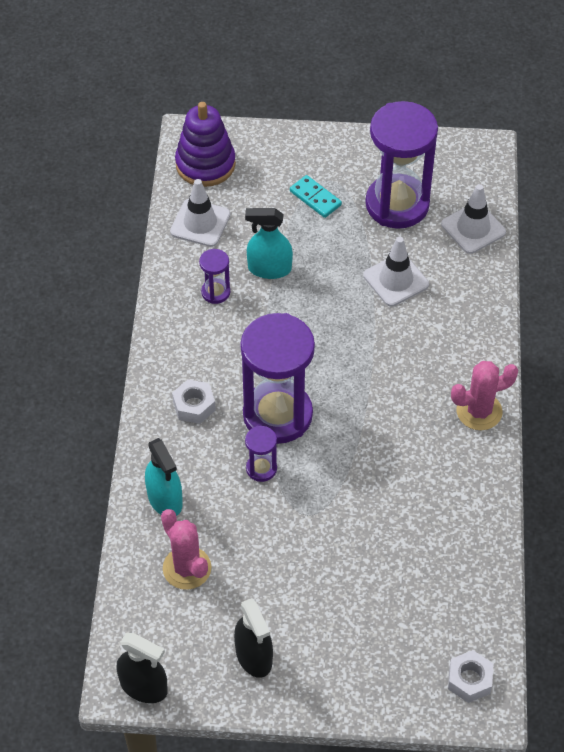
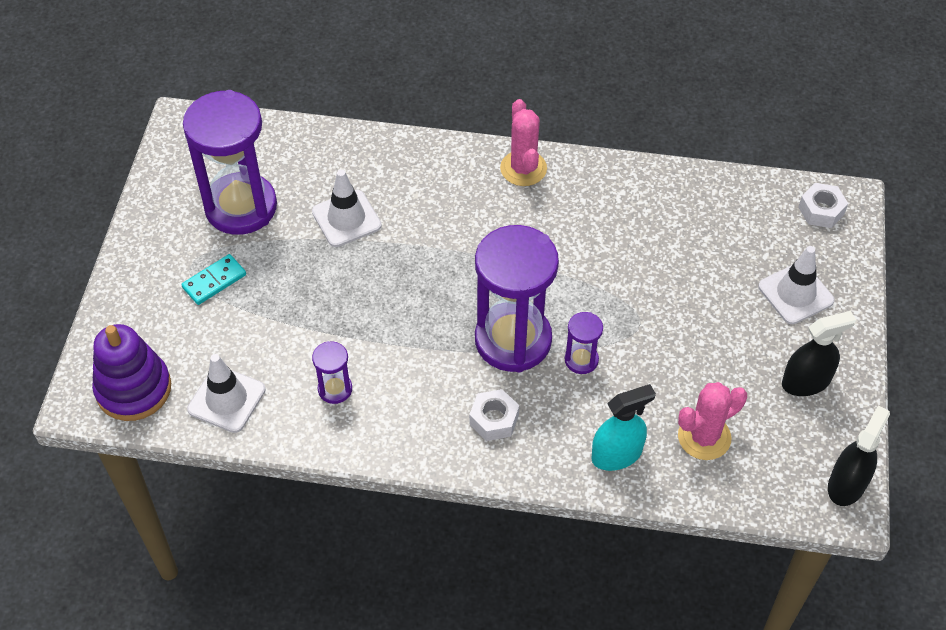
camera: 85 degrees left, 0 degrees up
(269, 269) = (309, 333): turquoise spray bottle -> none
(473, 228) = (288, 146): white traffic cone -> white traffic cone (795, 293)

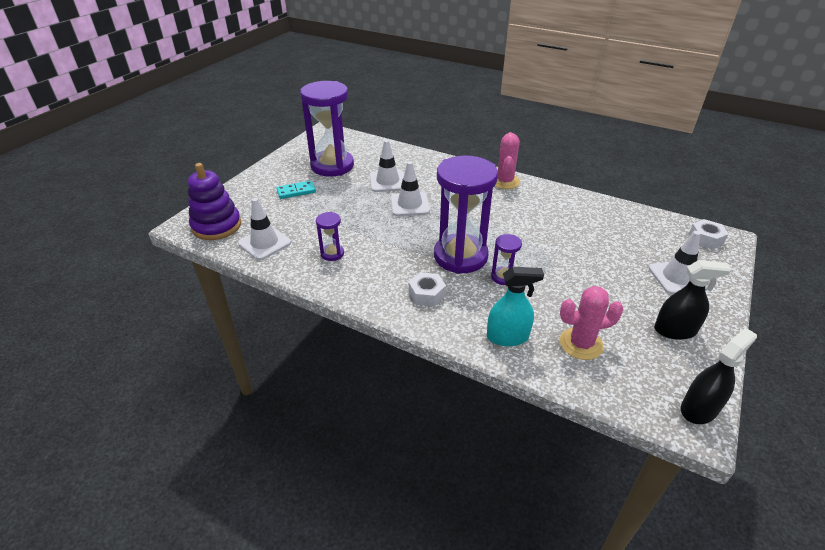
camera: 20 degrees right, 15 degrees down
(401, 259) = (409, 204): none -> white traffic cone

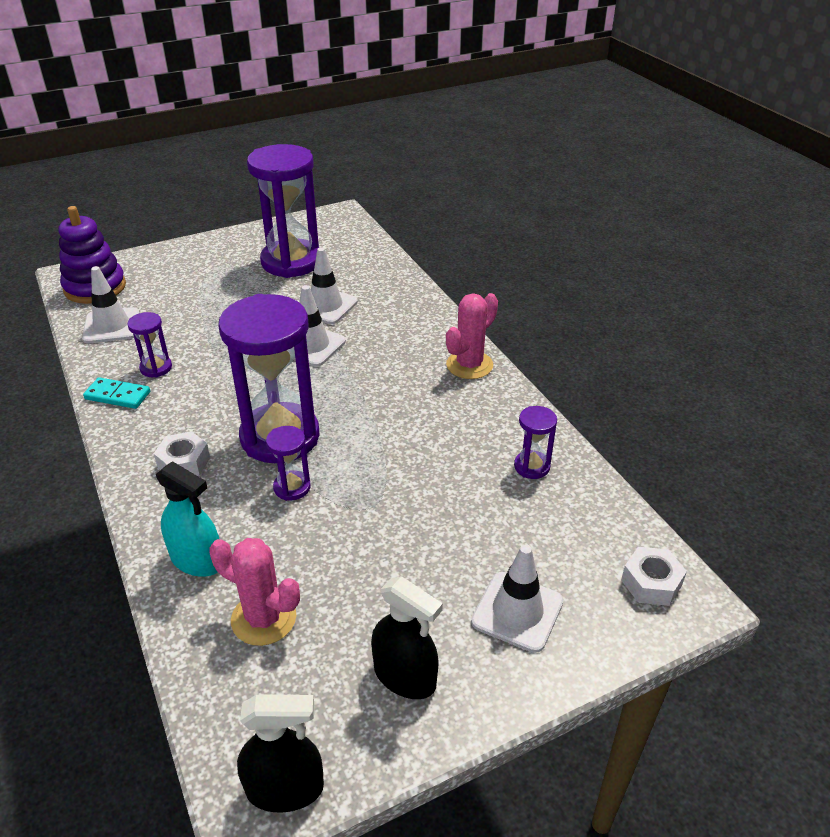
camera: 35 degrees right, 0 degrees up
(296, 191) = (215, 279): turquoise domino -> turquoise domino (118, 395)
(596, 214) = (532, 466): none -> purple hourglass

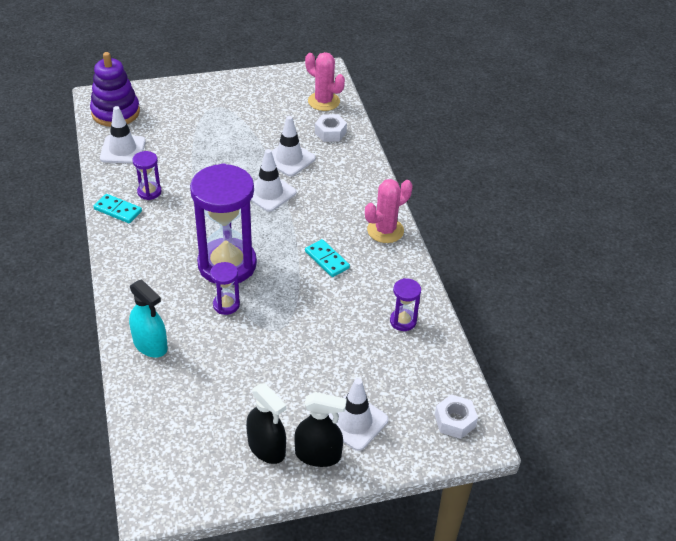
camera: 10 degrees right, 5 degrees up
(184, 463) = (155, 272): white nut -> white nut (330, 132)
(263, 618) = (185, 393): pink cactus -> pink cactus (323, 101)
(285, 788) = (174, 498): black spray bottle -> black spray bottle (318, 455)
(291, 262) = (272, 113): purple hourglass -> none
(408, 410) = (327, 260): none -> turquoise domino

